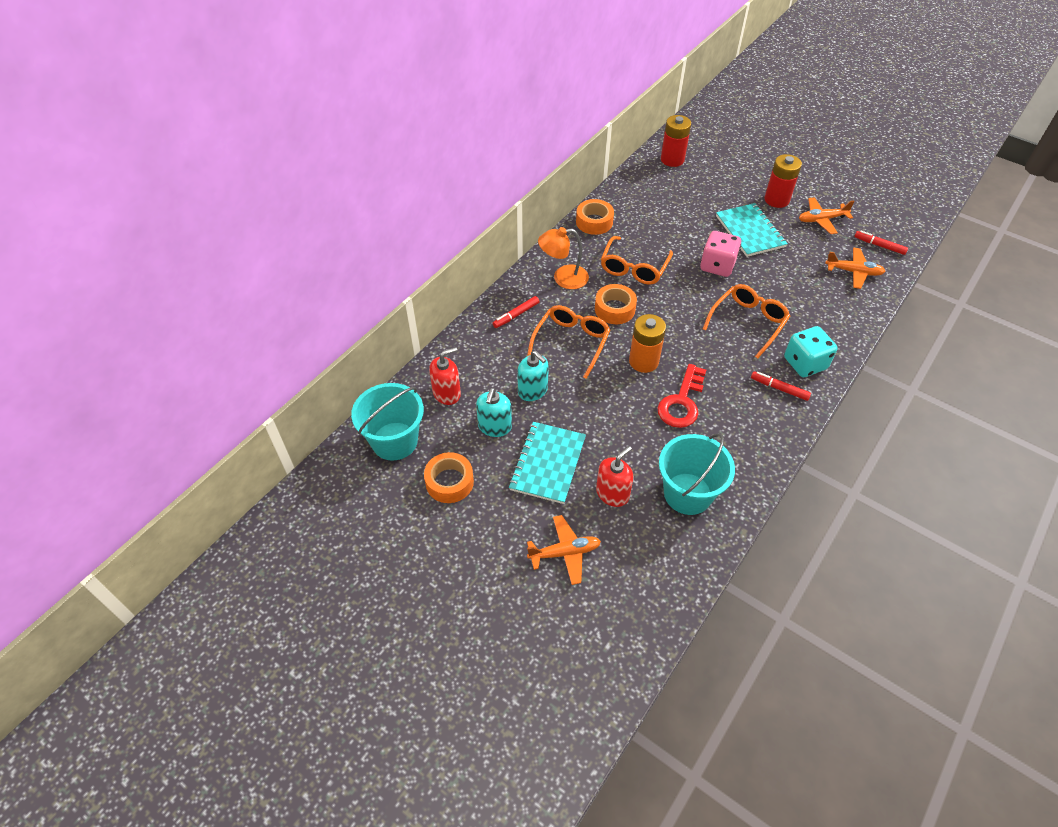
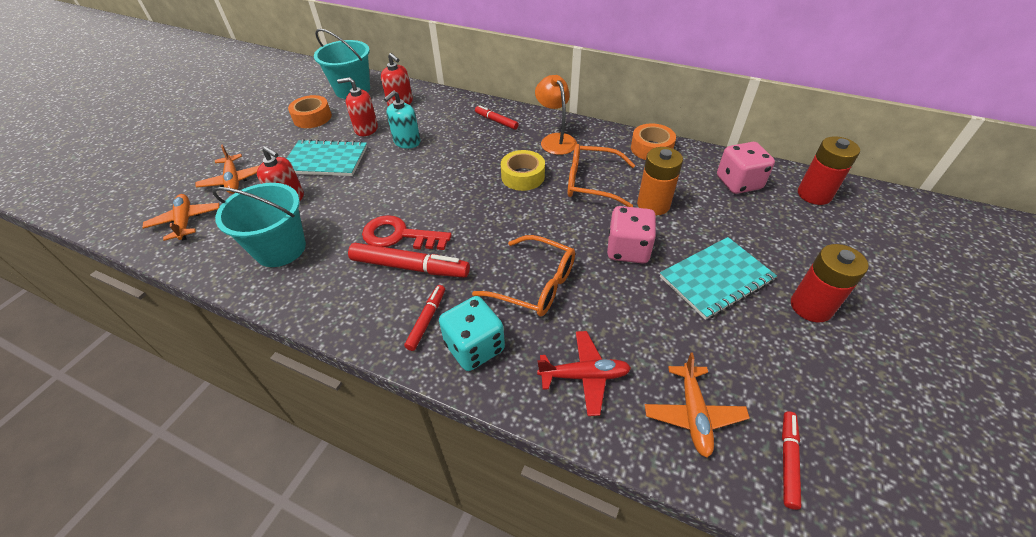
camera: 80 degrees right, 5 degrees down
(494, 426) = (366, 129): turquoise soap dispenser -> red soap dispenser
(571, 342) = (469, 155): orange glasses -> none
(614, 309) = (523, 176): orange tape -> yellow tape
(643, 361) = (453, 203): orange battery -> orange battery (653, 205)
(651, 189) = (738, 183): none -> pink dice
(722, 396) = (410, 267): none -> red marker
(821, 220) = (802, 368): orange plane -> orange plane (185, 221)
(828, 312) = (584, 376): none -> red plane

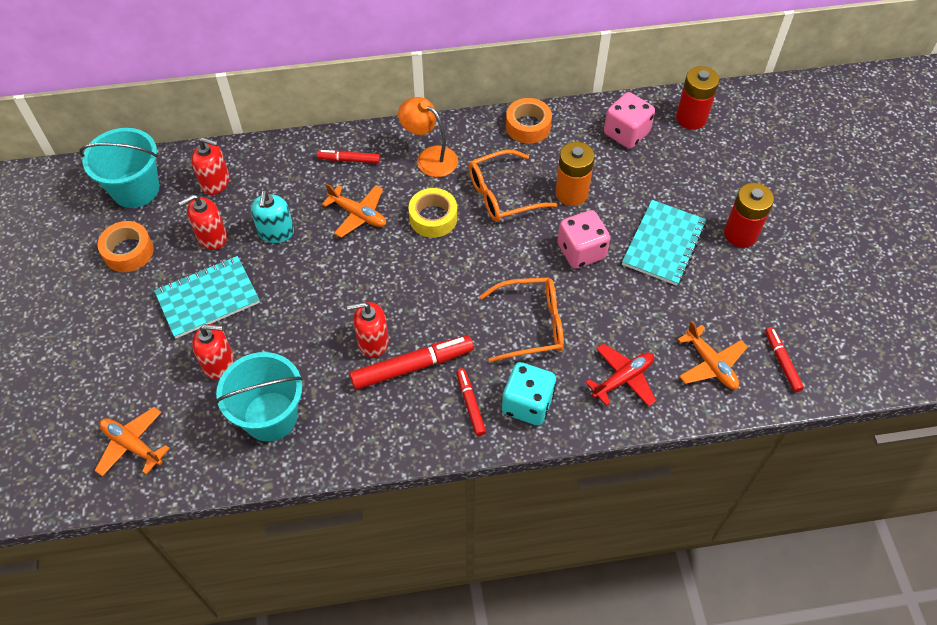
camera: 35 degrees left, 10 degrees up
(233, 180) = (128, 374): orange plane -> orange plane (358, 214)
(399, 235) = (373, 342): red key -> red soap dispenser

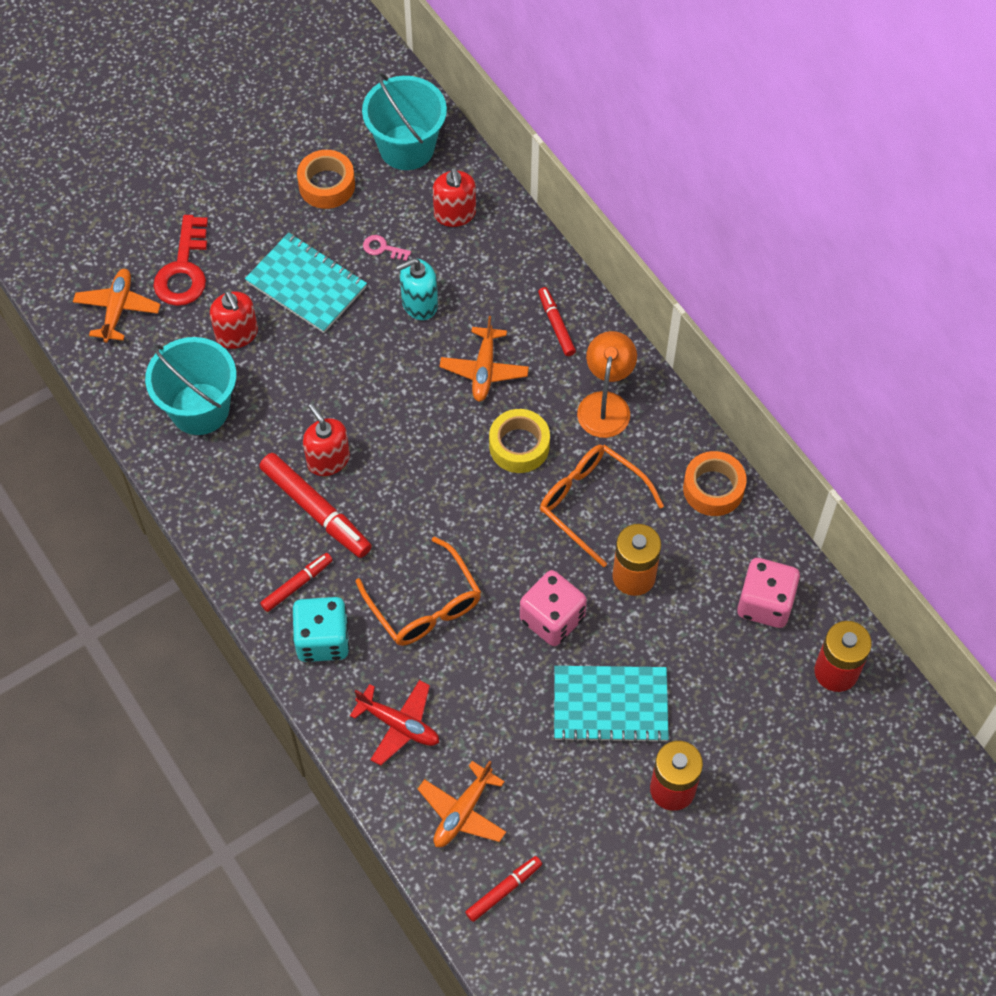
camera: 65 degrees right, 5 degrees up
(130, 380) = (184, 269): none -> red key
(212, 237) = (382, 248): red soap dispenser -> pink key

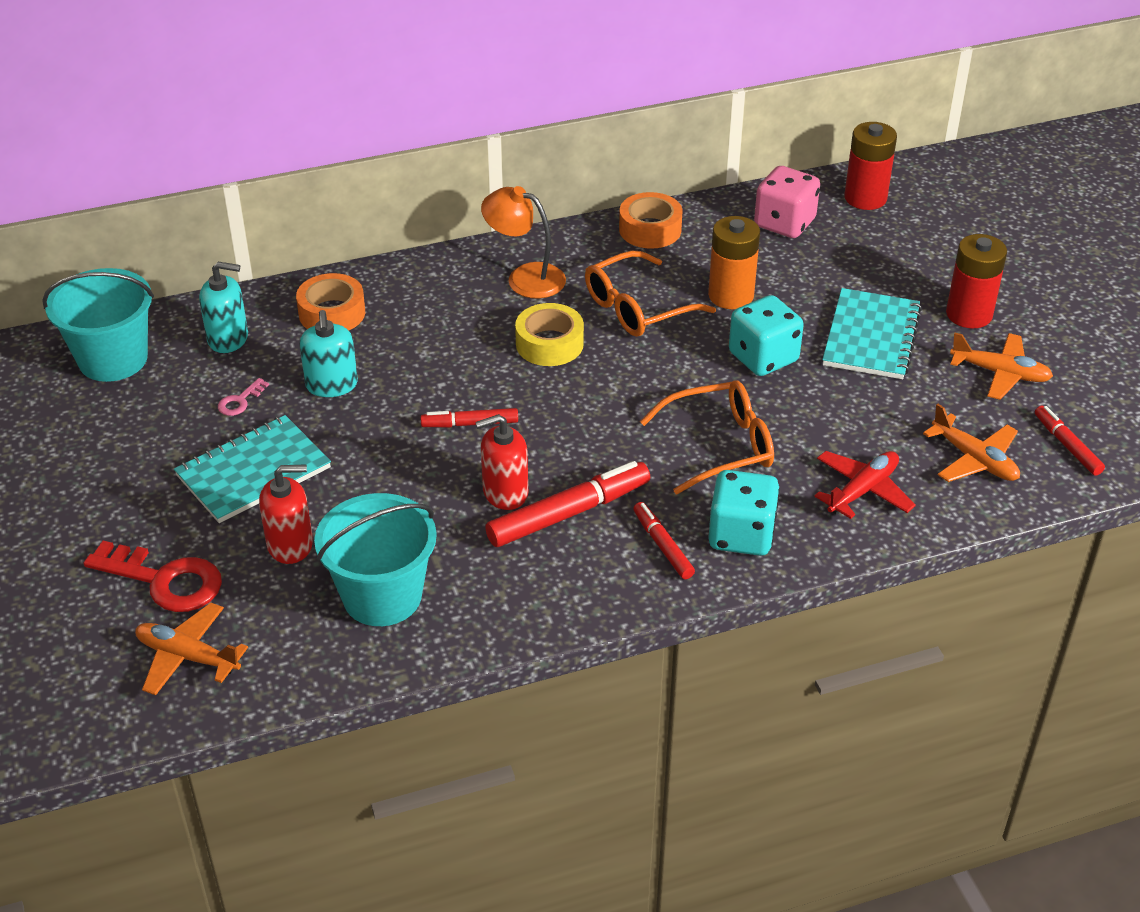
camera: 75 degrees left, 20 degrees down
(327, 185) = (121, 432): orange tape -> orange tape (332, 313)
(455, 214) = (228, 338): red soap dispenser -> turquoise soap dispenser
(484, 370) = (443, 352): orange plane -> orange plane (1000, 373)
(552, 618) = (763, 357): pink dice -> turquoise dice
(556, 325) = (413, 292): red marker -> red marker (470, 424)

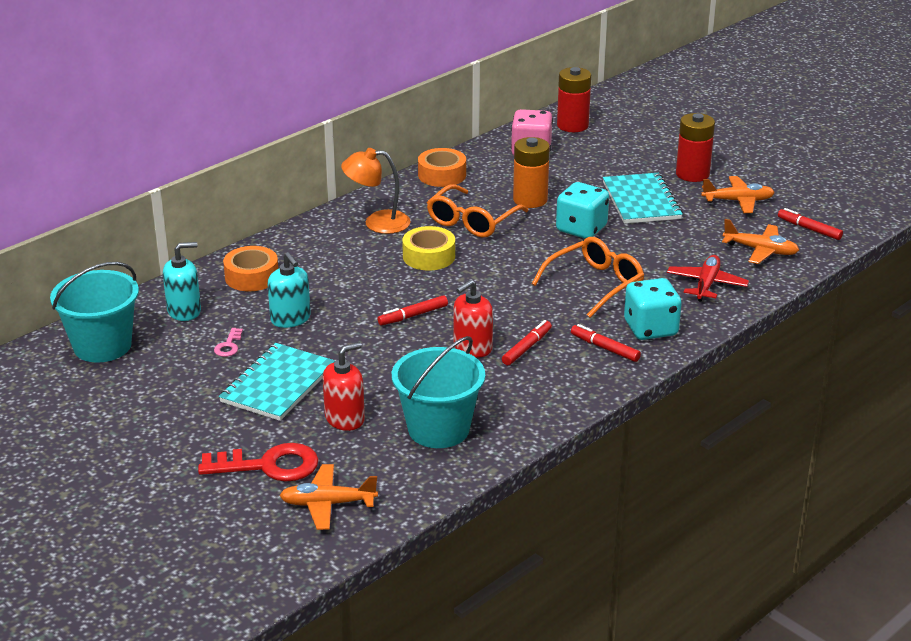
camera: 25 degrees left, 10 degrees down
(569, 513) = (527, 347): red marker -> red marker, size x0.57

